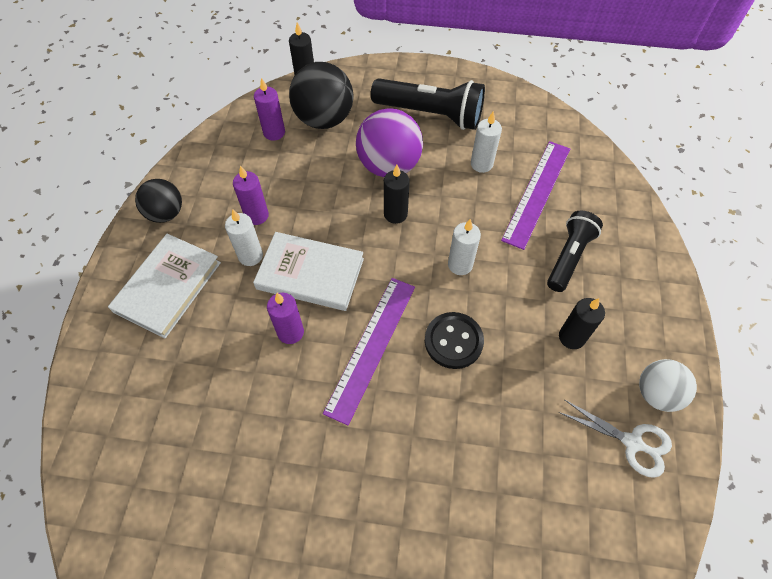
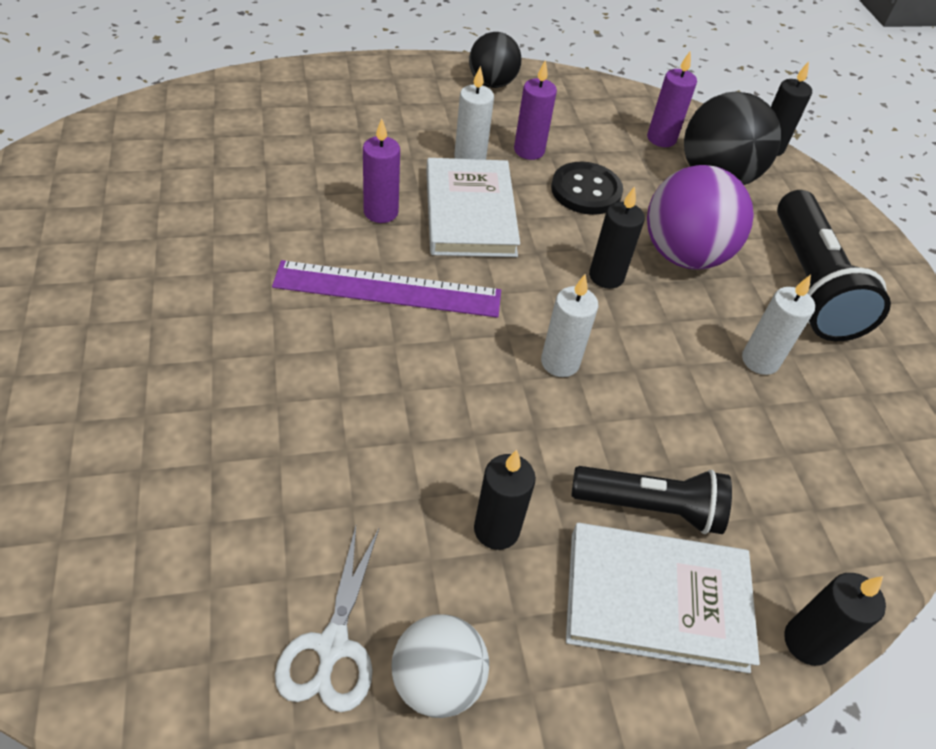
camera: 65 degrees right, 10 degrees down
(168, 287) = (399, 107): white book -> white book (656, 600)
(453, 341) = (430, 375): black button -> black button (586, 191)
(537, 193) = (752, 443): purple ruler -> none
(651, 221) = (807, 642): none -> black candle

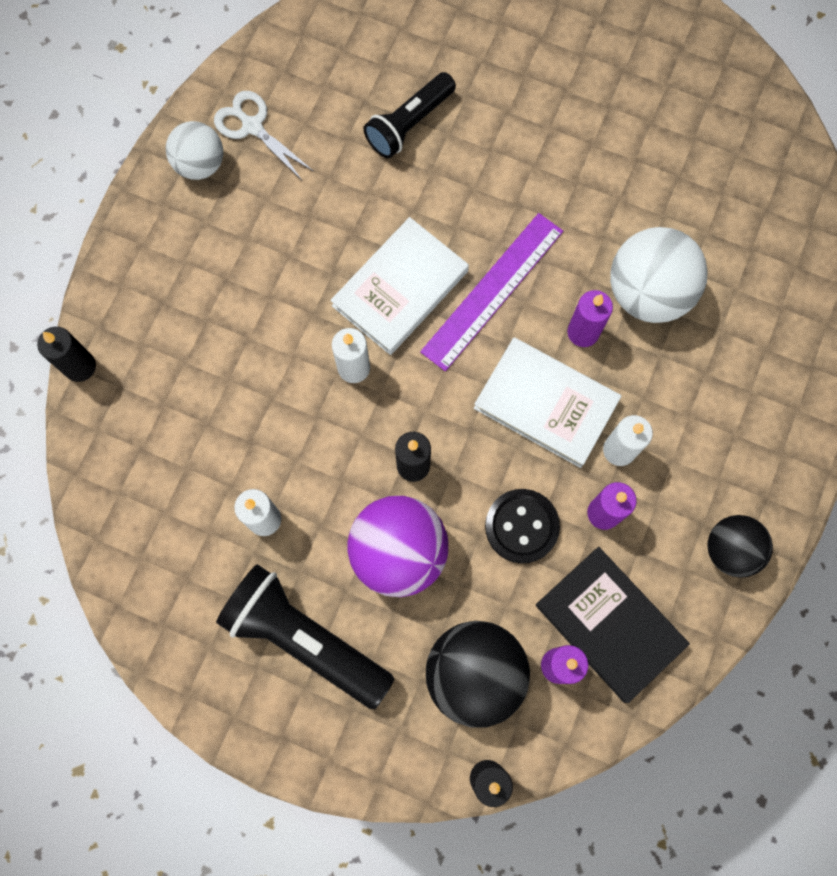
camera: 130 degrees right, 25 degrees up
(307, 184) = (647, 293): none -> white ball
(496, 529) = (260, 245): black candle -> none
(605, 123) = (610, 624): none -> black book
(650, 507) = (213, 343): black flashlight -> black flashlight (409, 124)
(656, 600) = (160, 302): white book -> white book (400, 288)

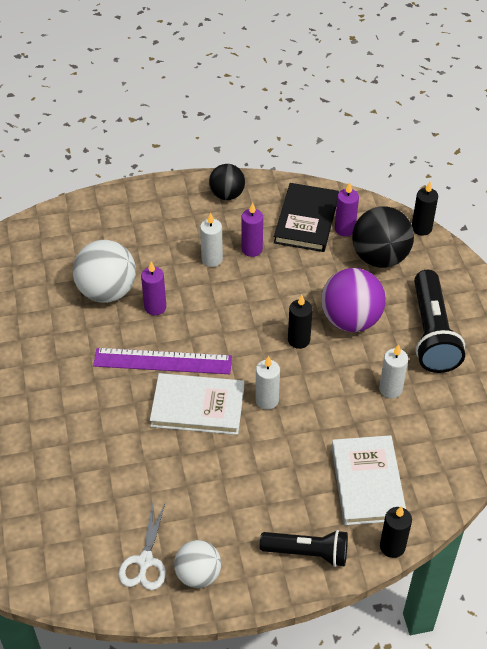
camera: 125 degrees left, 25 degrees down
(409, 124) = (77, 469): black flashlight -> black flashlight (307, 553)
(521, 526) = (289, 277): black button -> none
(545, 404) = (212, 302): white book -> white book (367, 482)

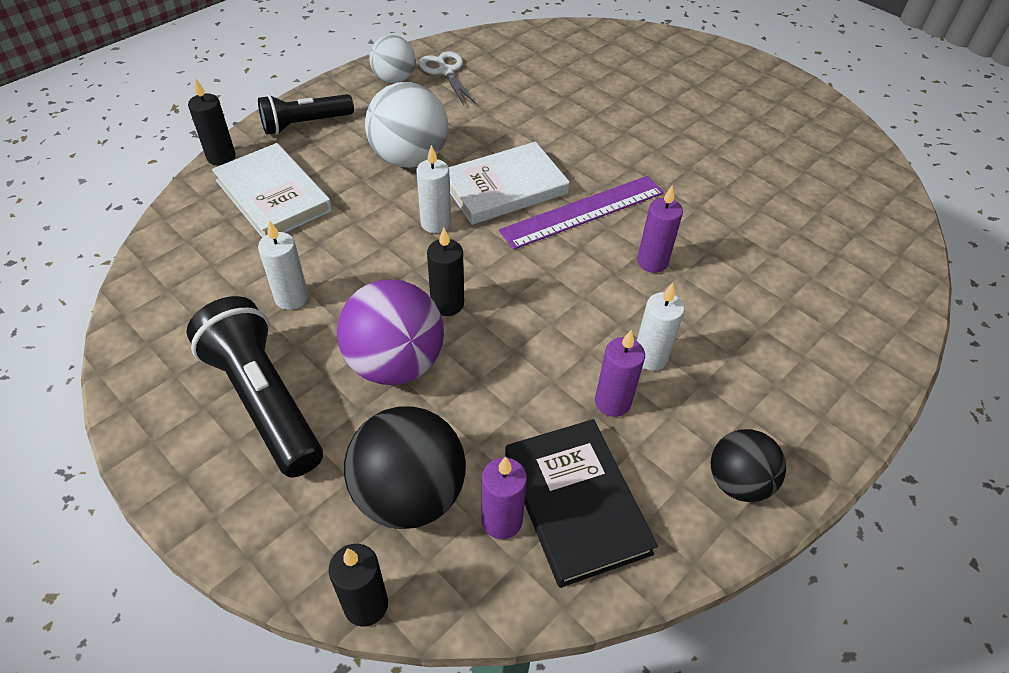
camera: 145 degrees right, 0 degrees up
(107, 291) = (724, 254): white ball -> white ball (409, 158)

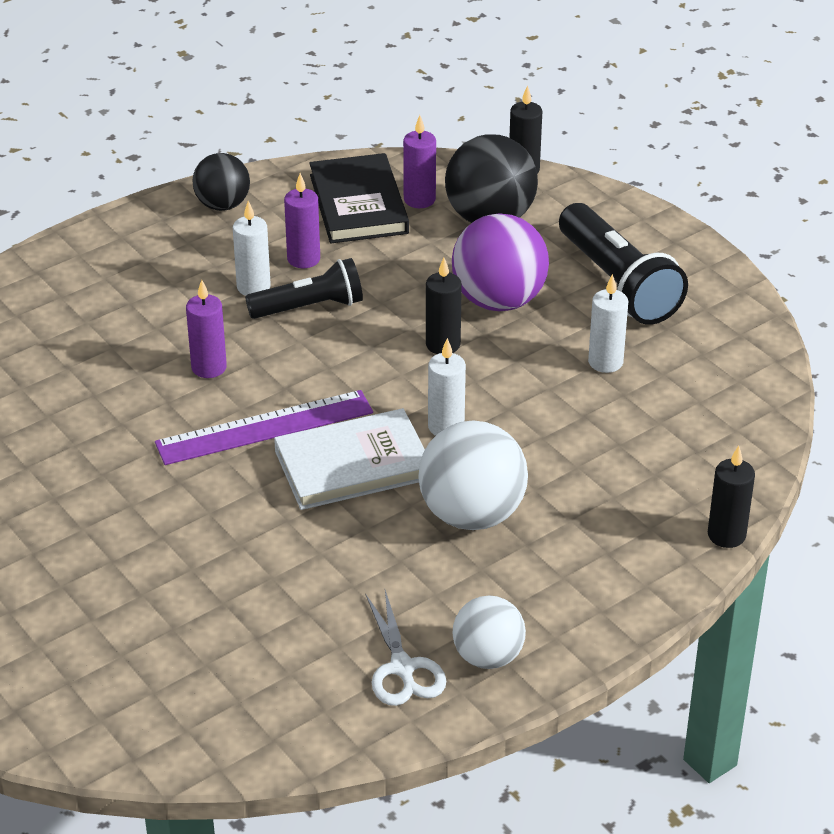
camera: 170 degrees left, 10 degrees down
(273, 195) = (646, 475): white book -> none
(305, 124) = (620, 580): black flashlight -> black flashlight (310, 307)

